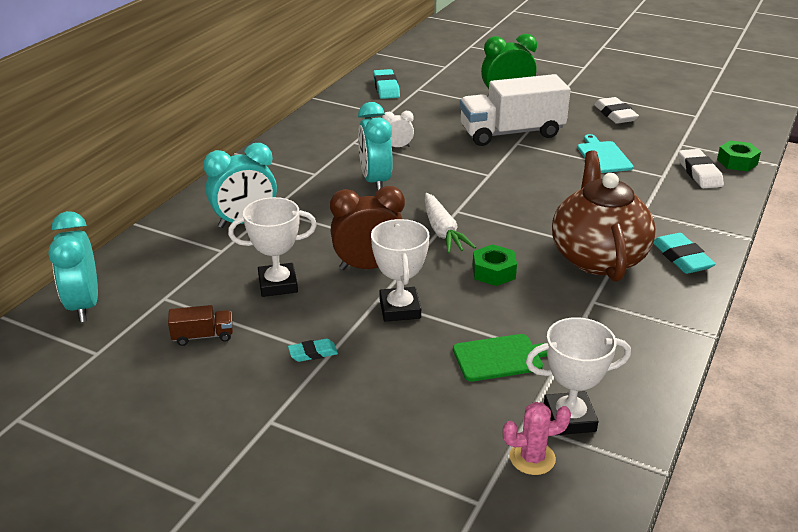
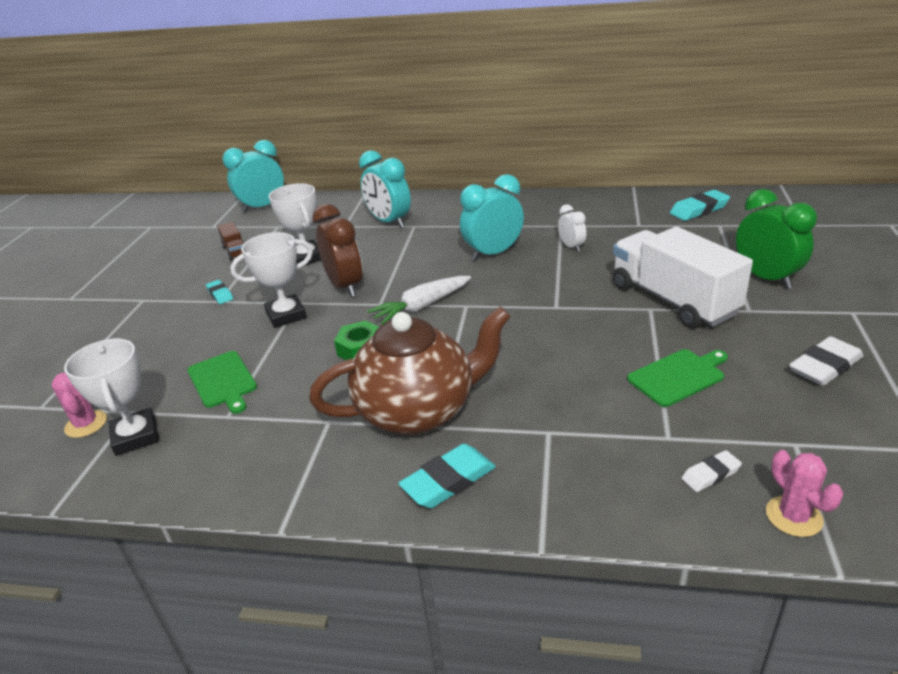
camera: 75 degrees right, 0 degrees up
(603, 156) = (678, 376): turquoise cutting board -> green cutting board
(699, 173) = (710, 474): white eraser -> white eraser, size x0.59
(737, 162) = (793, 516): green nut -> pink cactus

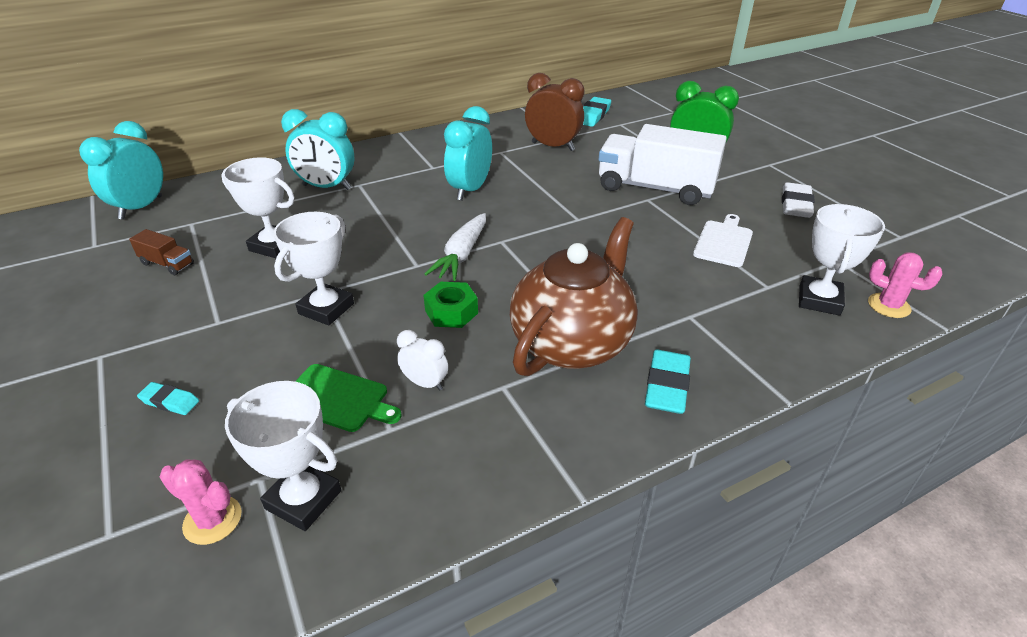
camera: 40 degrees left, 5 degrees up
(220, 294) = (210, 315): turquoise eraser -> turquoise eraser (170, 401)
(345, 286) = (358, 260): brown clock -> brown clock (553, 146)
(571, 247) = (531, 167): white clock -> white clock (425, 383)
(678, 376) = (724, 242): green cutting board -> white cutting board
(710, 474) = (819, 300): white eraser -> white trophy

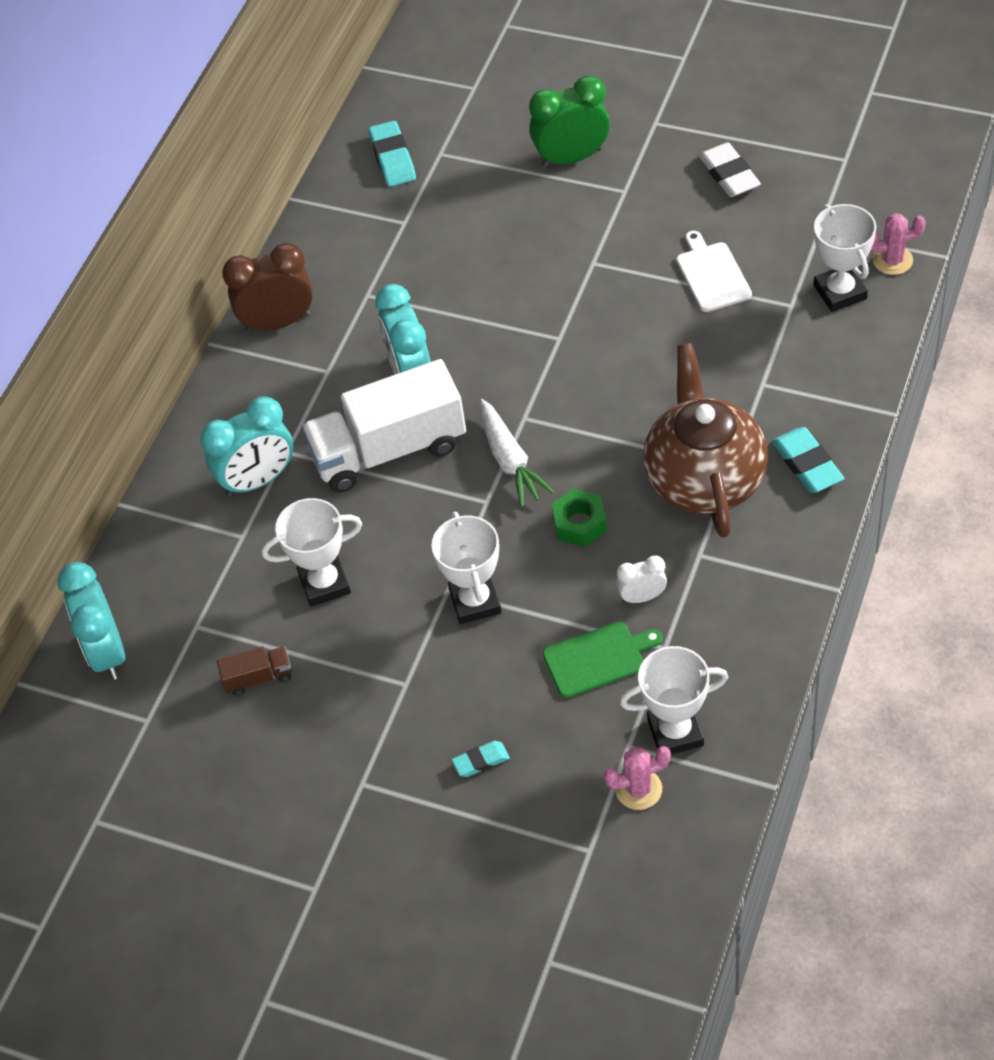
camera: 35 degrees left, 15 degrees up
(553, 146) = (412, 246): brown clock -> brown clock (278, 322)
(655, 188) = (584, 241): white truck -> white truck (389, 450)

